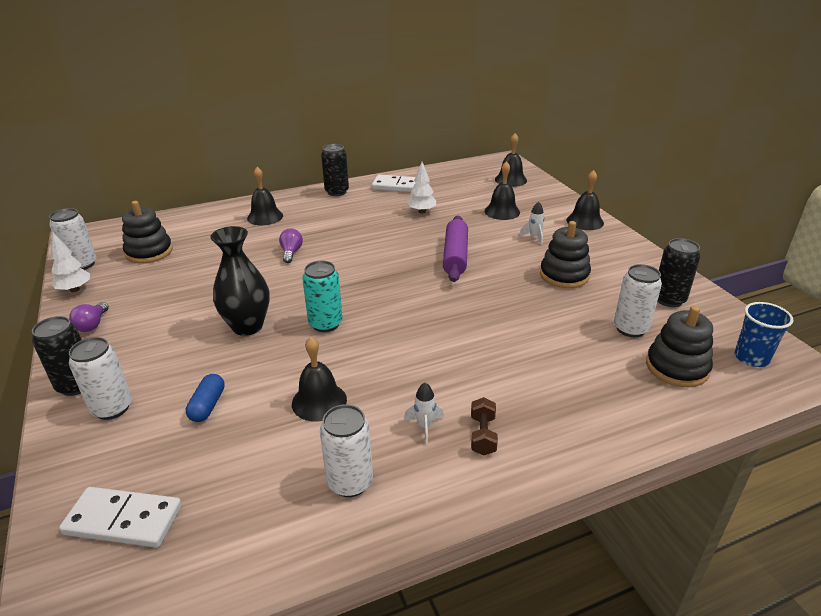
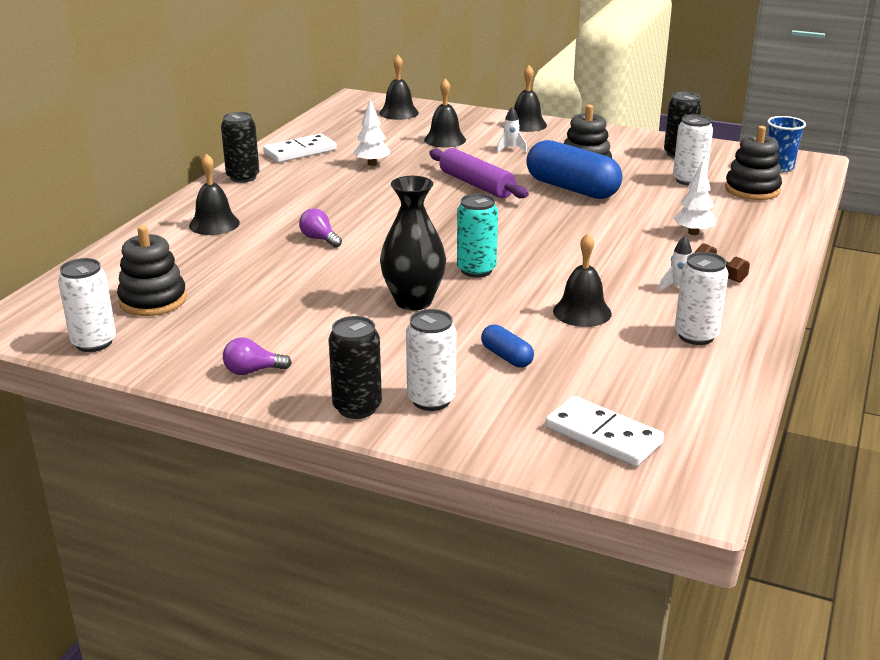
camera: 45 degrees left, 5 degrees down
(75, 289) = (149, 361): white tree -> white tree (693, 233)
(92, 325) = (252, 371): purple light bulb -> purple light bulb turned 120 degrees clockwise
(123, 520) = (603, 435): white domino -> white domino turned 75 degrees clockwise
(516, 290) = (572, 189): none -> blue capsule

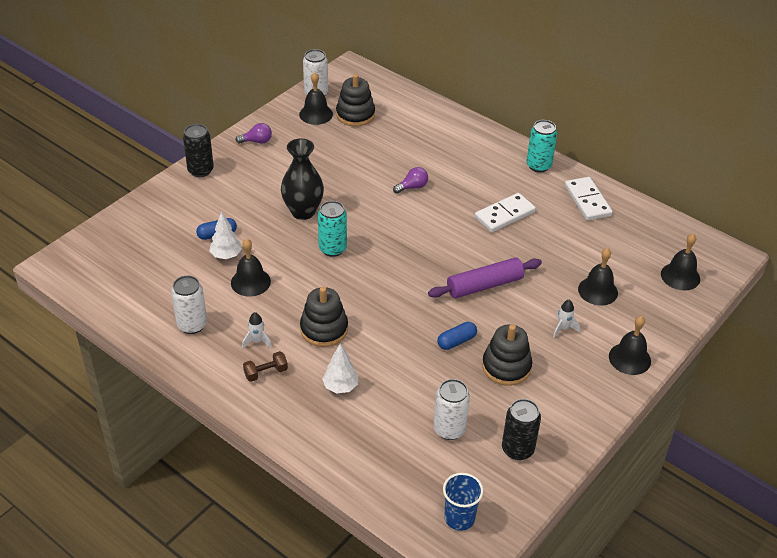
camera: 105 degrees right, 15 degrees up
(214, 224) = (456, 145): black bell -> black bell (316, 114)
(243, 177) = (538, 166): black can -> turquoise can
(252, 371) = (257, 141): purple light bulb -> purple light bulb turned 75 degrees clockwise
(372, 164) = (548, 235): white tree -> white tree (226, 255)
(431, 400) = (191, 196): white can -> none
(572, 189) = (456, 341): blue capsule -> blue capsule, size x0.47
(603, 435) = (120, 249): white domino -> white domino (504, 215)
(752, 190) = (412, 468): black stacking toy -> black stacking toy (324, 329)

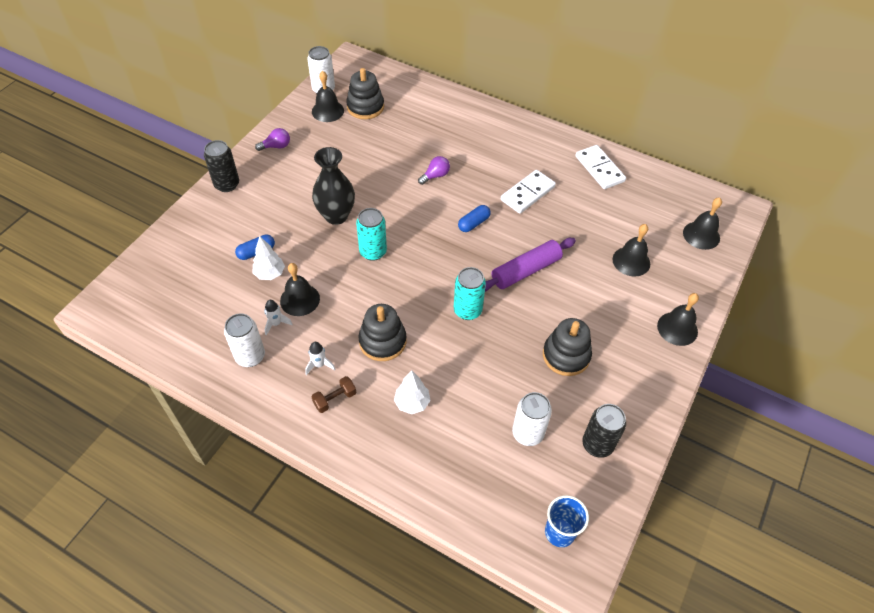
camera: 10 degrees left, 10 degrees up
(456, 341) = (513, 335): blue capsule -> blue capsule (473, 223)
(538, 166) = (547, 139): turquoise can -> turquoise can (467, 310)
(563, 328) = (609, 306): white rocket -> white rocket (276, 324)

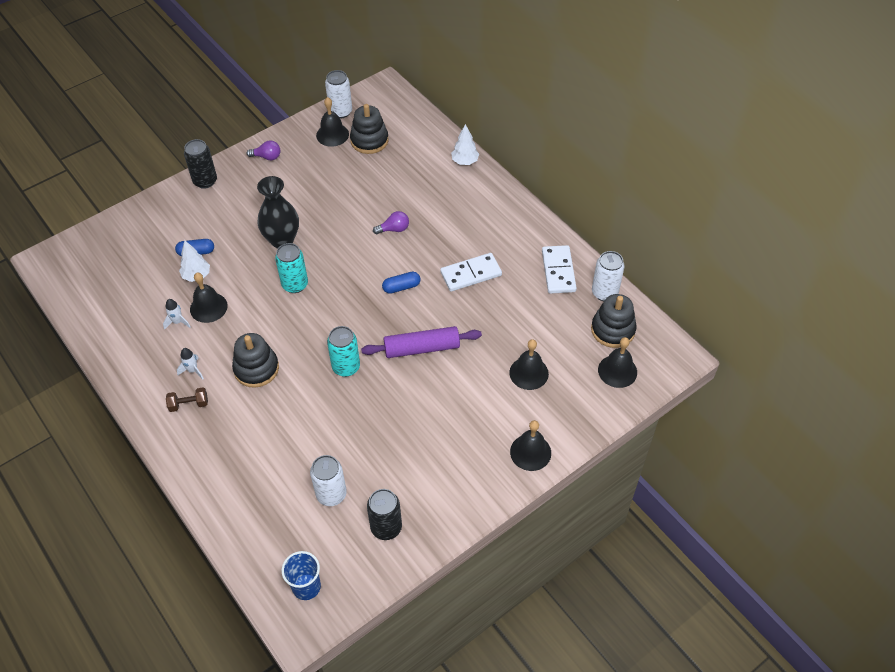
camera: 25 degrees right, 0 degrees up
(250, 356) = (142, 343): white can -> white can (604, 292)
(412, 403) = (249, 431): white tree -> white tree (465, 161)
(566, 355) = (409, 439): black stacking toy -> black stacking toy (613, 330)

